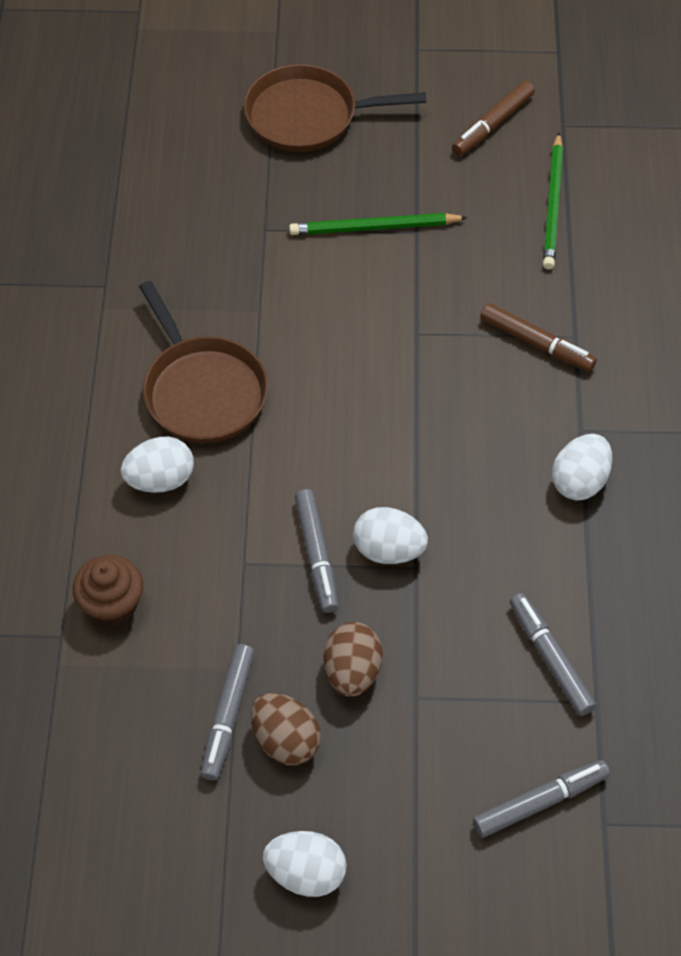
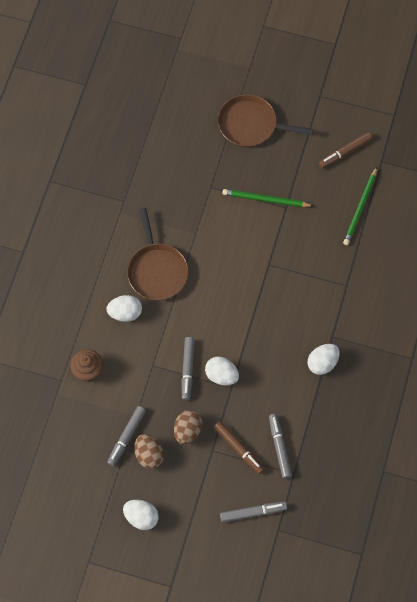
camera: 15 degrees right, 10 degrees up
(536, 343) = (326, 285): brown marker -> brown marker (239, 449)

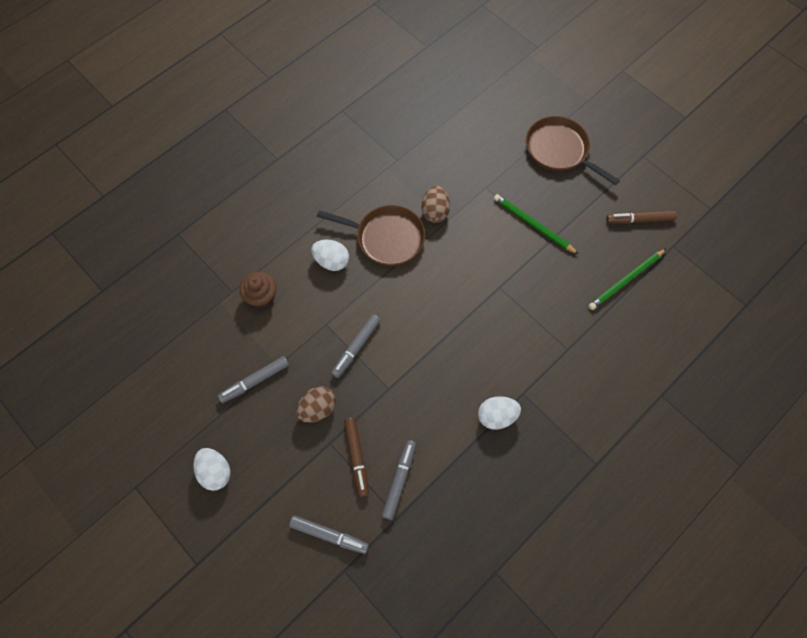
camera: 30 degrees right, 0 degrees up
(149, 455) = (264, 412): brown egg -> brown egg (435, 212)
(157, 271) = (386, 238): brown pan -> brown pan turned 90 degrees counterclockwise
(221, 375) = (386, 372): white egg -> none

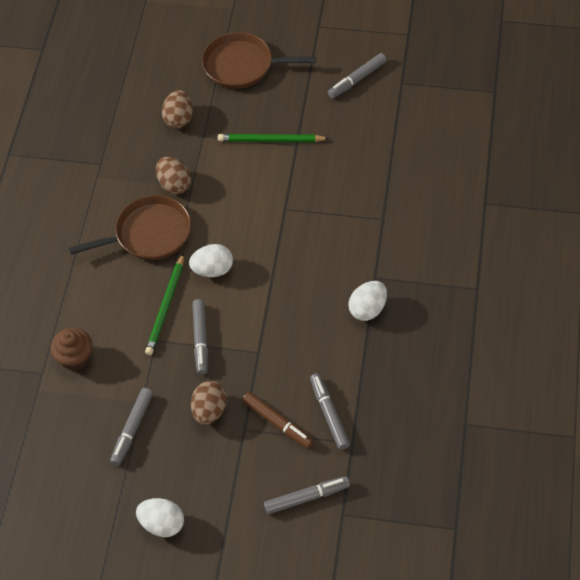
camera: 35 degrees left, 10 degrees down
(331, 261) = (115, 286): white egg -> white egg (212, 270)
(479, 162) = (179, 119): none -> brown egg
(626, 280) = (385, 134): green pencil -> green pencil (166, 306)
(639, 220) = (357, 79): brown marker -> grey marker

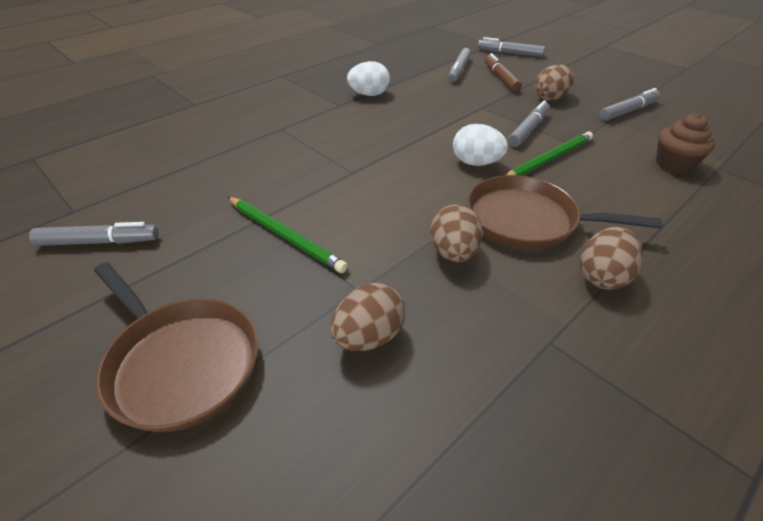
camera: 145 degrees left, 15 degrees down
(91, 216) = (602, 276): none -> brown egg
(162, 524) = (624, 73): white egg -> none

